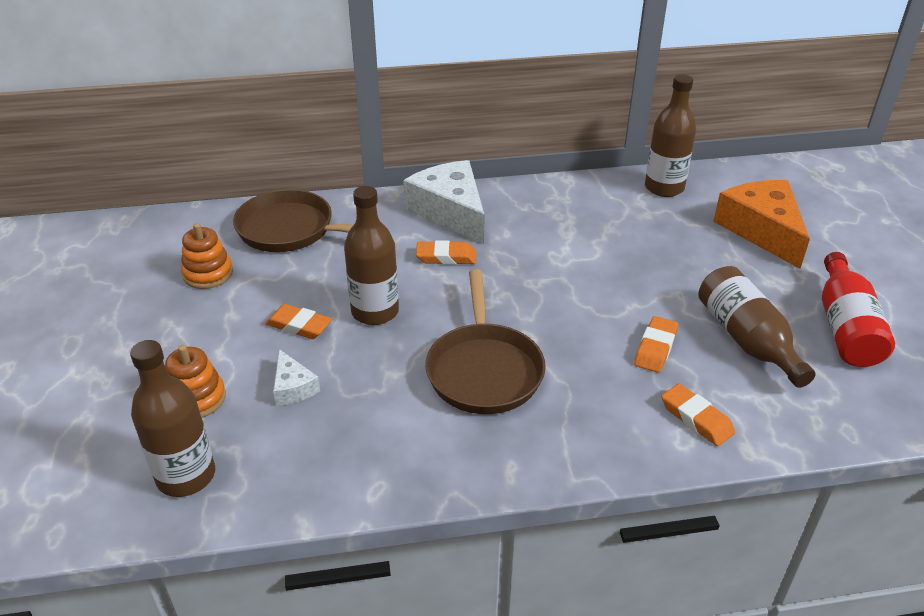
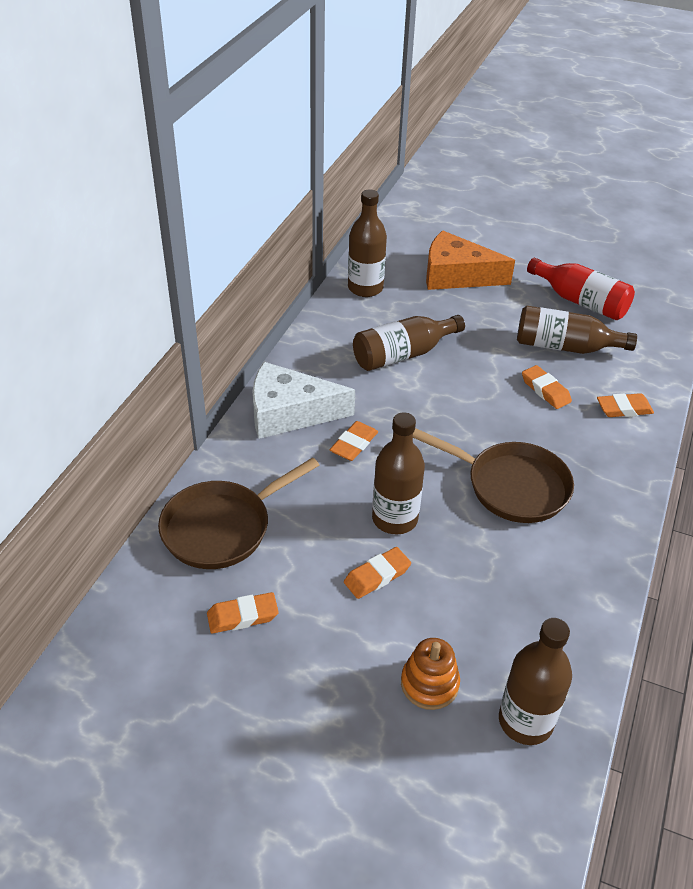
camera: 60 degrees left, 5 degrees up
(208, 274) = (242, 616): orange stacking toy -> orange eraser
(293, 387) = (457, 609): white cheese -> none
(597, 241) = (403, 354): none -> brown bottle

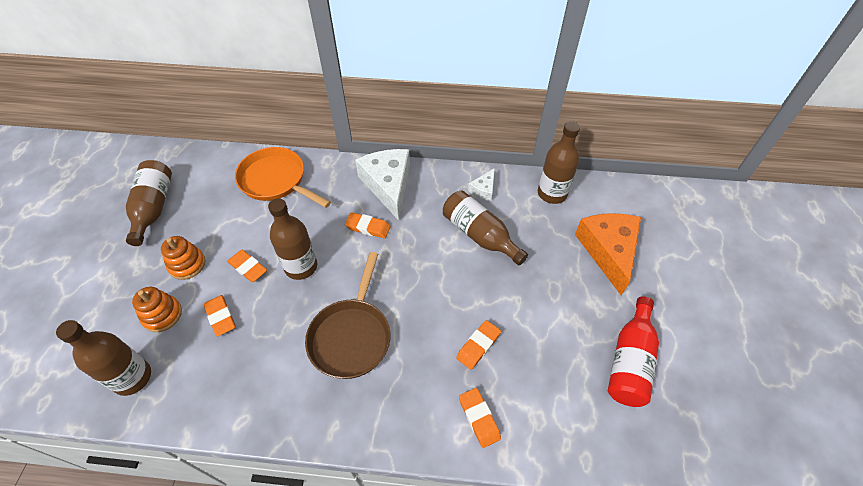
camera: 75 degrees right, 10 degrees up
(222, 527) = (276, 181): brown pan -> orange pan
(242, 616) = (209, 209): orange eraser -> orange eraser (221, 317)
(335, 335) = (483, 189): none -> white cheese
(346, 649) = (187, 264): none -> orange stacking toy
(565, 347) = (548, 355): brown bottle -> brown bottle (153, 208)

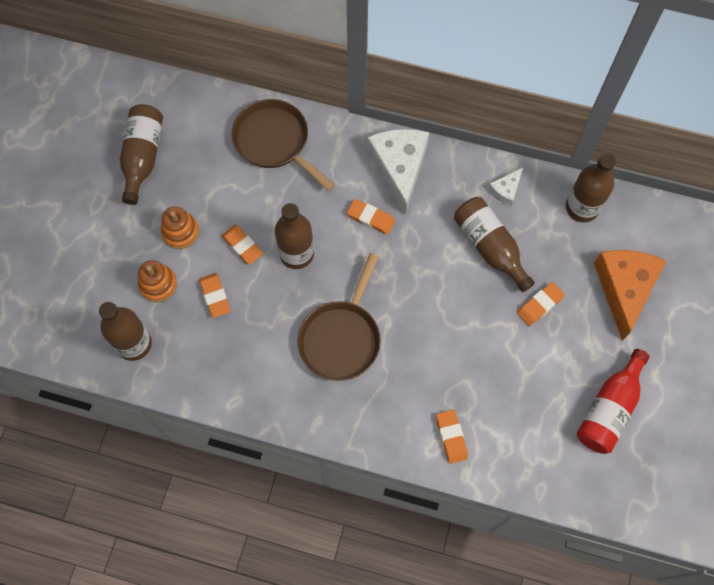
camera: 10 degrees right, 15 degrees up
(276, 181) = (275, 142): orange pan -> brown pan
(478, 346) = (464, 369): orange eraser -> orange eraser (539, 305)

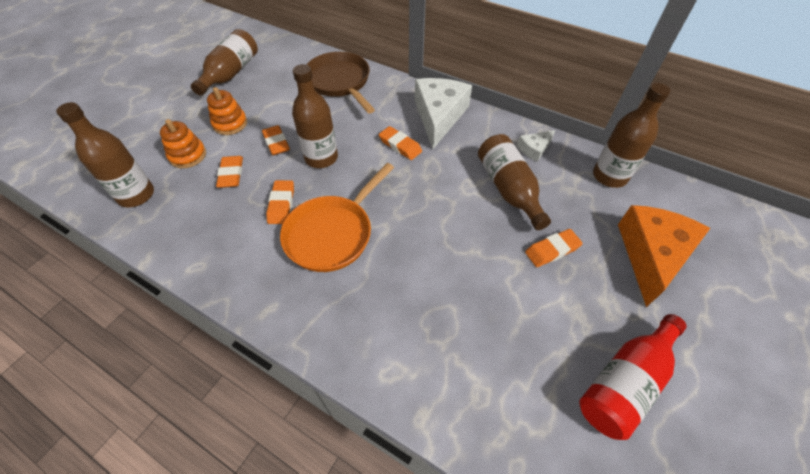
camera: 15 degrees right, 15 degrees down
(341, 337) = (333, 233): brown pan -> orange pan
(451, 437) = (416, 365): orange eraser -> orange eraser (281, 204)

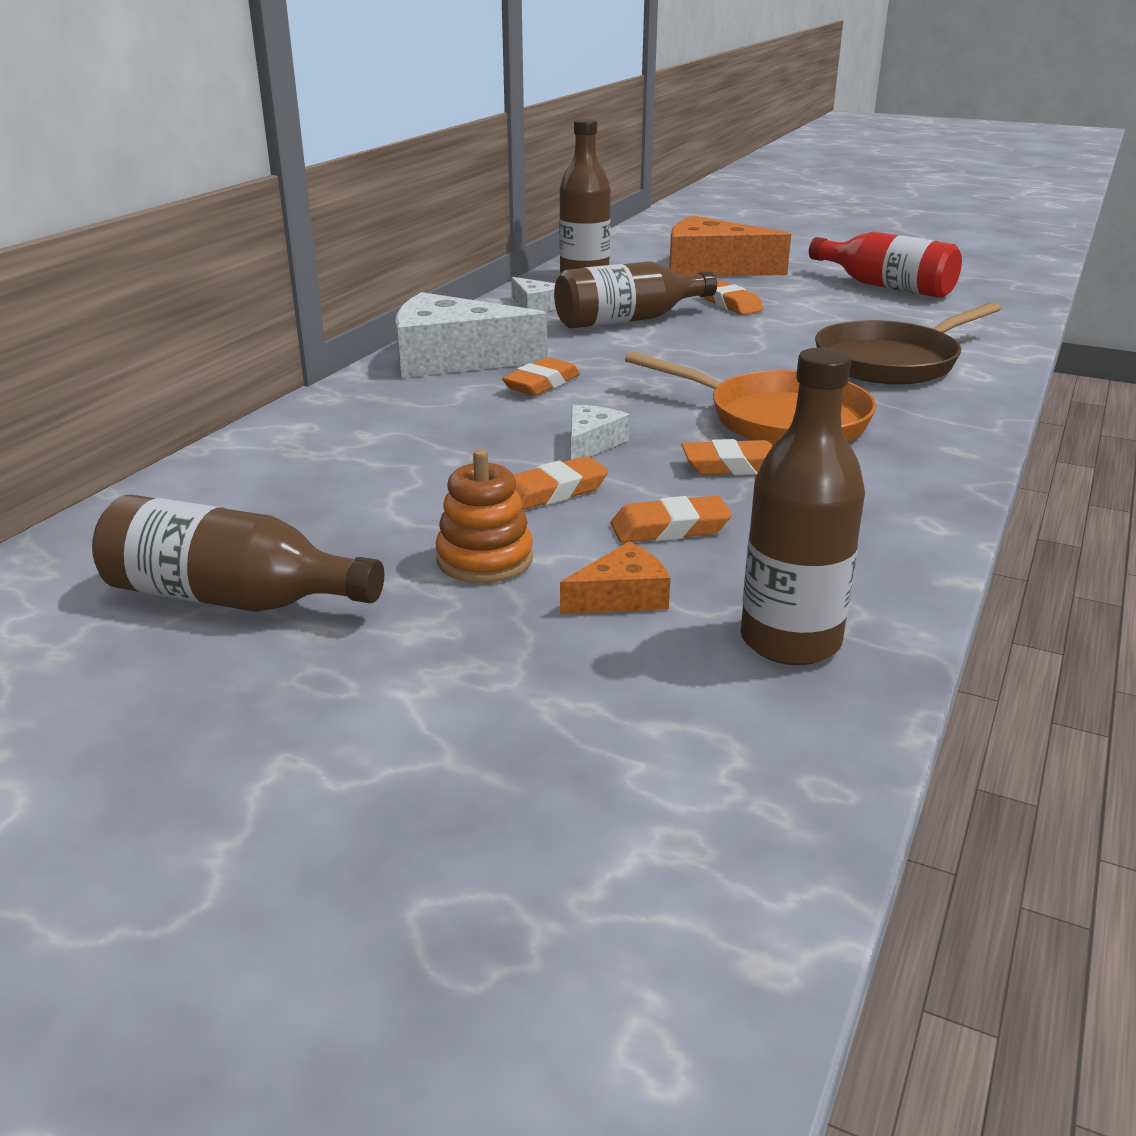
camera: 95 degrees left, 25 degrees down
(188, 155) = (622, 597): orange stacking toy -> orange cheese
(321, 158) = (591, 443): brown bottle -> white cheese
(340, 82) = (321, 446): brown pan -> brown pan (892, 362)

